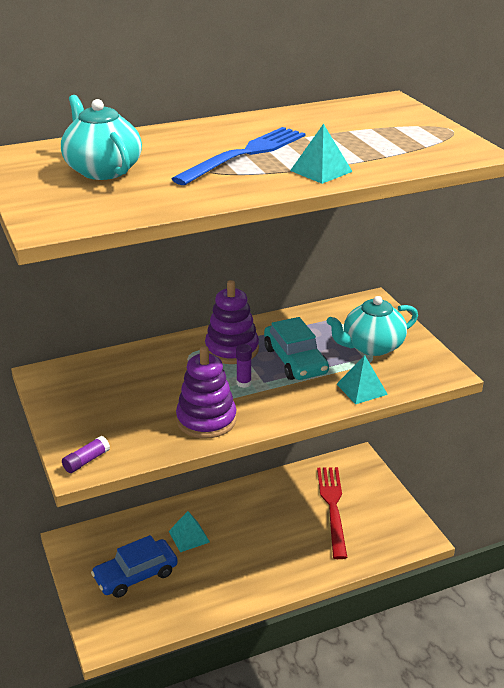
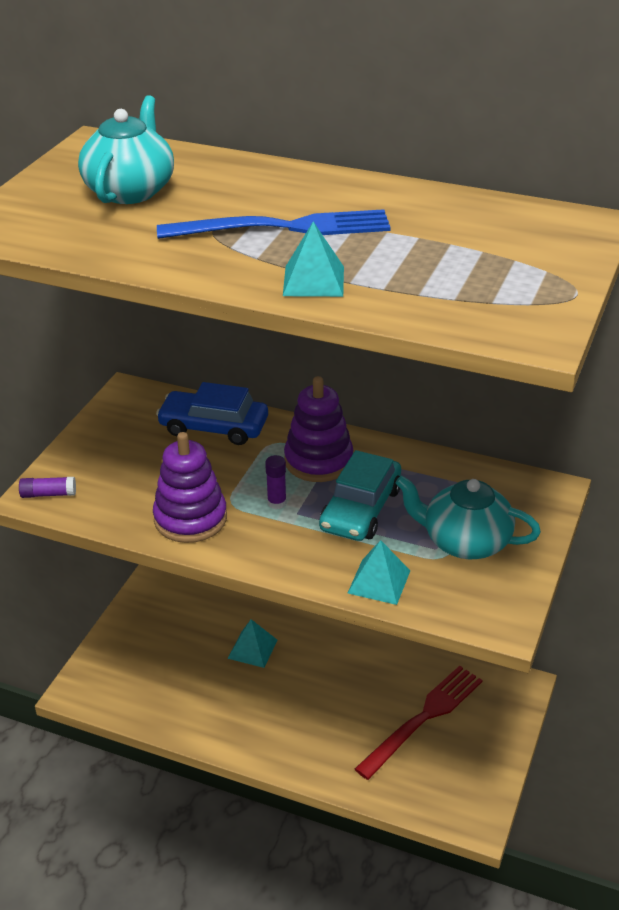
camera: 45 degrees right, 5 degrees up
(135, 575) = (167, 652): blue car -> blue car (214, 427)

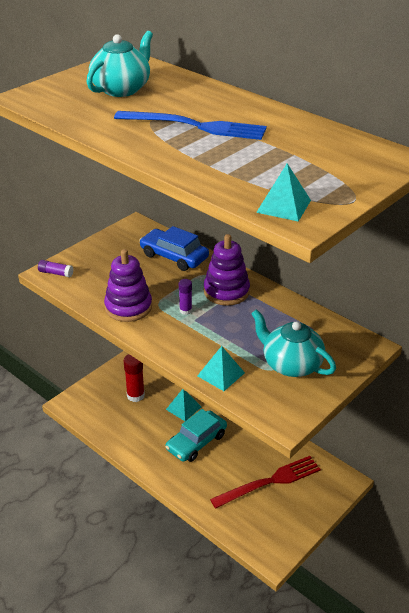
camera: 20 degrees right, 0 degrees up
(173, 650) = (135, 395): none -> red glue stick
(314, 281) = (188, 160): turquoise pyramid -> turquoise pyramid (284, 206)
(360, 509) = (235, 327): turquoise car -> turquoise car (196, 442)

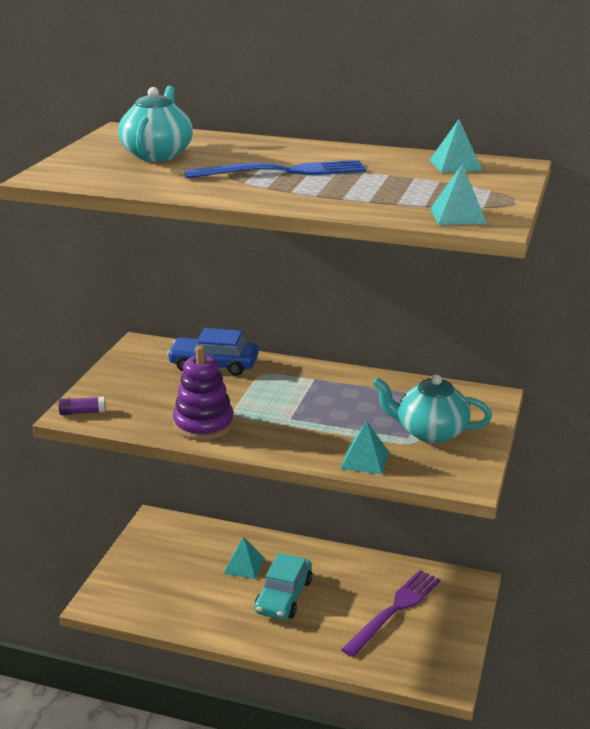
camera: 25 degrees left, 10 degrees down
(135, 395) = (176, 570): red glue stick -> none
(185, 310) = (273, 412): purple glue stick -> none
(226, 291) = (303, 384): purple stacking toy -> none
(270, 481) = (394, 610): red fork -> purple fork
(345, 147) = (455, 165): none -> turquoise pyramid

